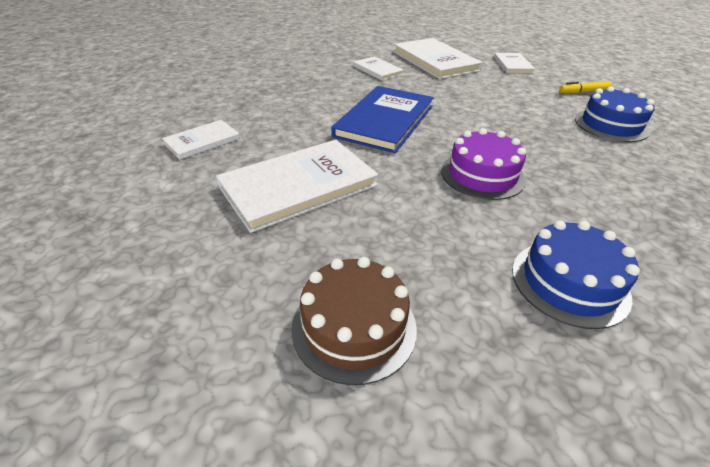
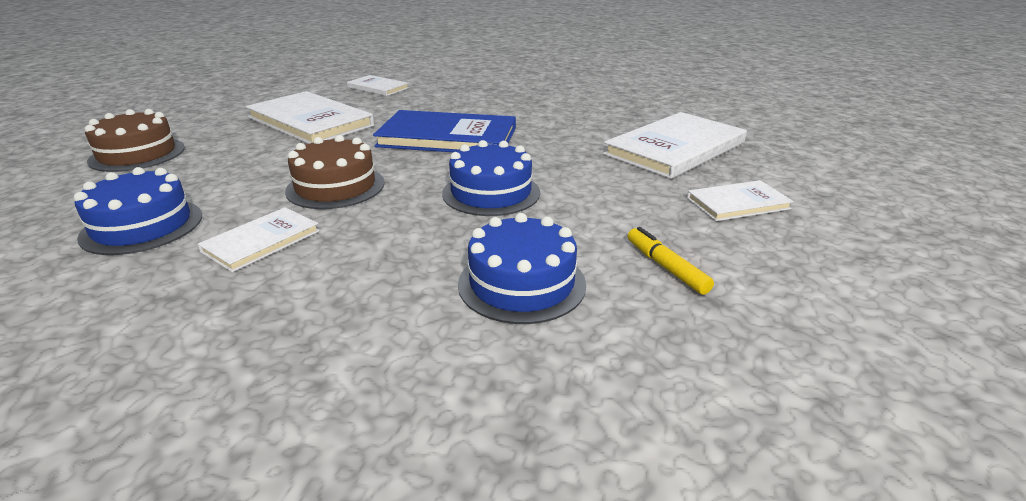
camera: 75 degrees right, 10 degrees down
(377, 70) = (597, 122): white book -> white book (261, 241)
(482, 175) = (335, 187): purple cake -> brown cake
(497, 118) = (491, 193): none -> blue cake

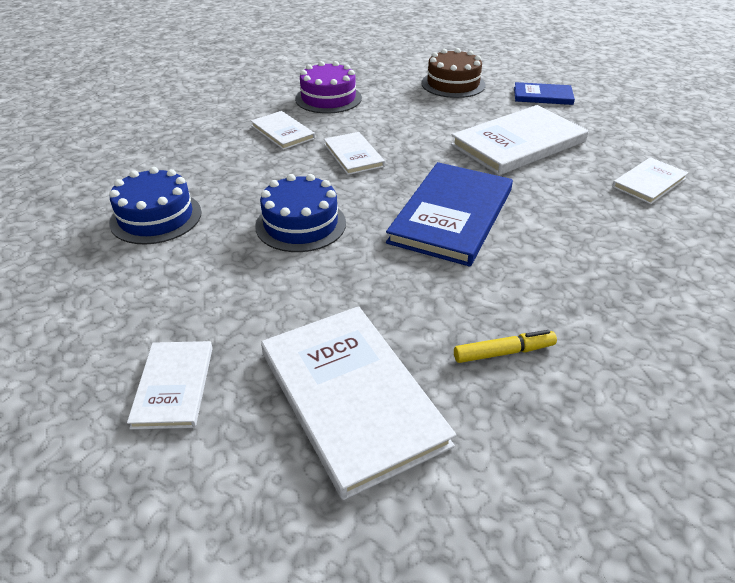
camera: 105 degrees right, 10 degrees up
(142, 226) = (328, 98): blue cake -> purple cake
(199, 116) = (543, 96): none -> blue book
(335, 187) = (353, 155): brown cake -> white book
(666, 267) = (116, 288): yellow marker -> yellow marker (504, 352)

